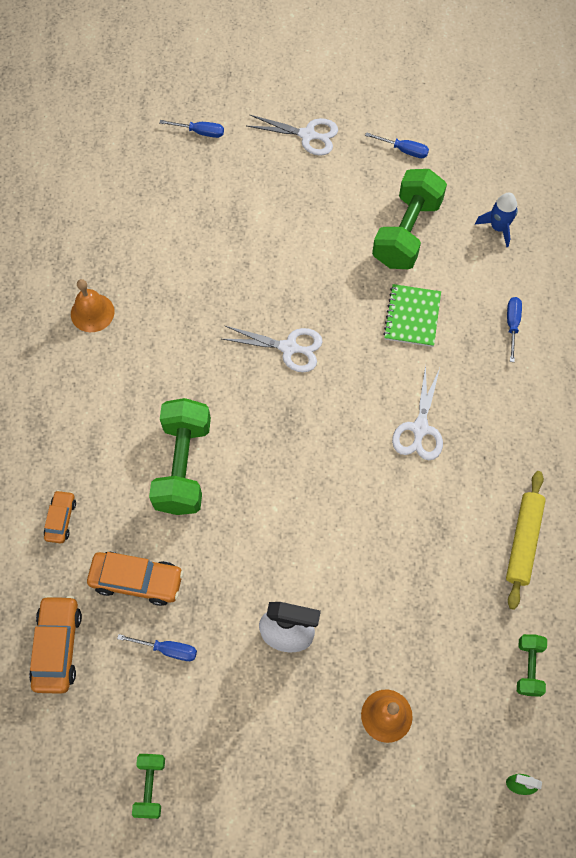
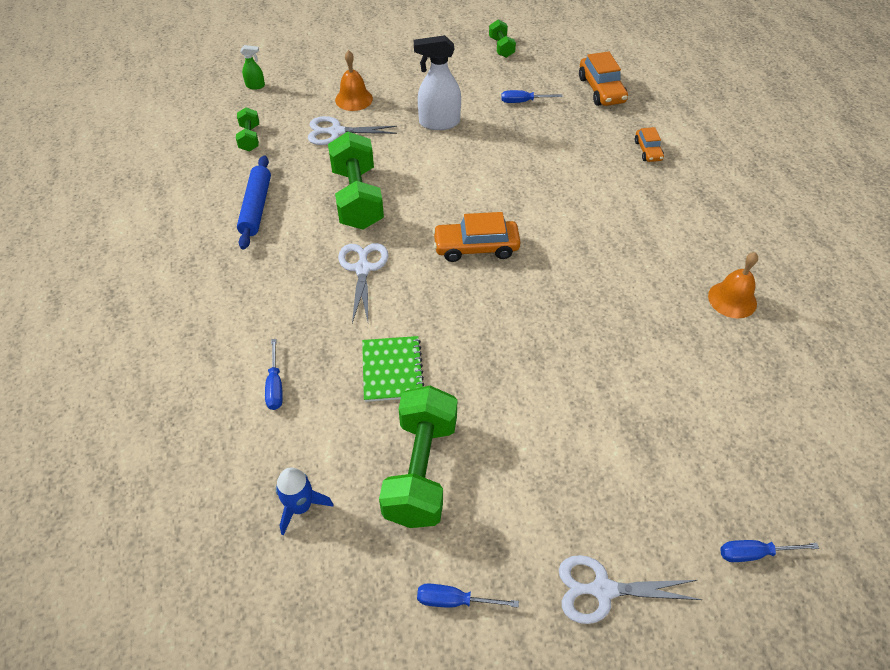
camera: 165 degrees right, 15 degrees down
(137, 580) = (566, 129): orange car -> orange car (476, 247)
(183, 466) = (570, 200): green dumbbell -> green dumbbell (357, 198)
(289, 348) = (515, 310): white scissors -> white scissors (336, 132)
(523, 541) = (256, 207): yellow rolling pin -> blue rolling pin

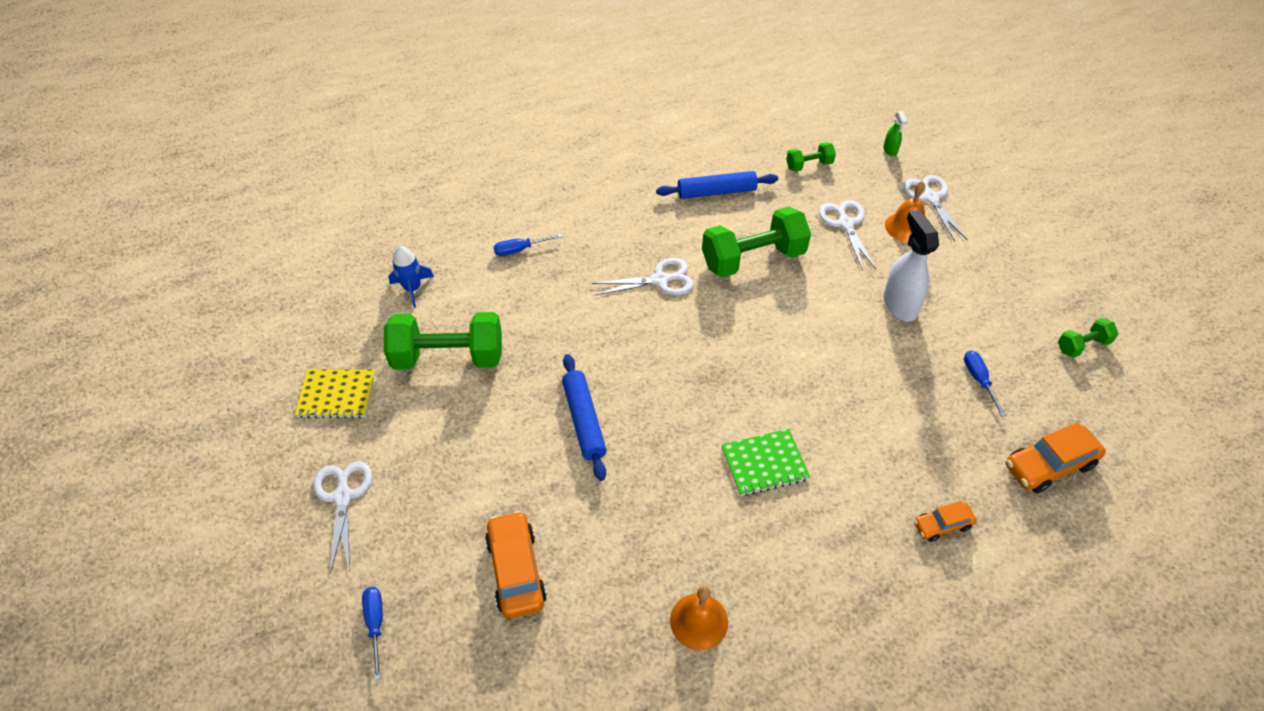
camera: 80 degrees right, 0 degrees up
(325, 78) = (930, 198): none -> white scissors
(392, 370) = (547, 321): green notebook -> green notebook (764, 463)
(454, 600) = (337, 395): blue screwdriver -> yellow notebook
(476, 247) = (713, 363): orange car -> orange car (516, 570)
(527, 352) = (584, 421): none -> blue rolling pin

